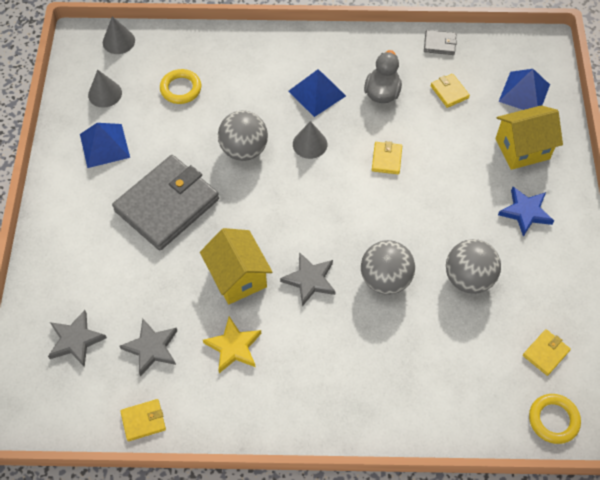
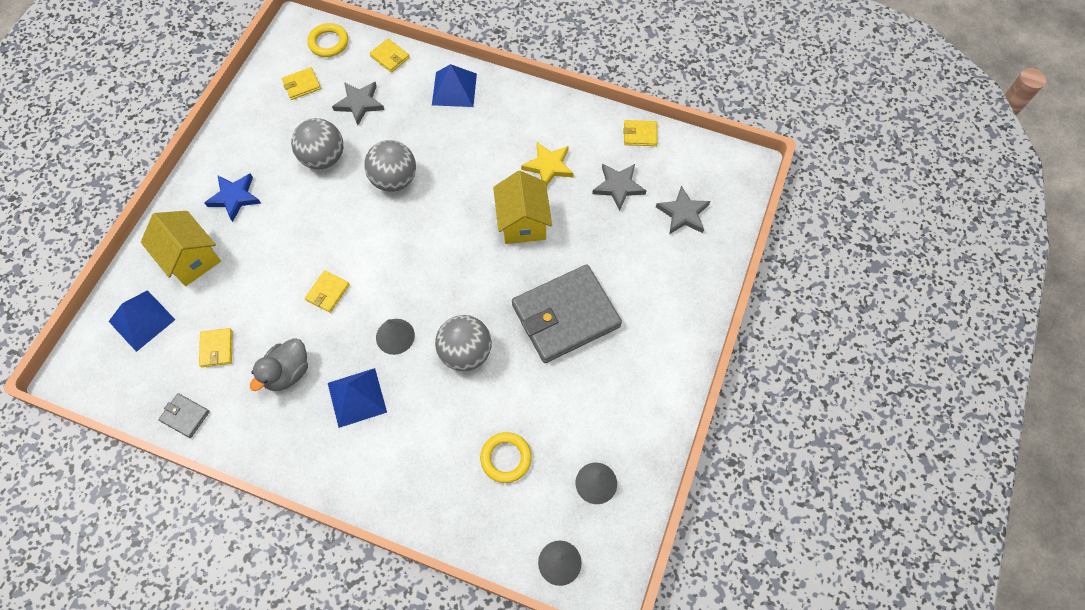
camera: 160 degrees left, 5 degrees up
(104, 145) = (613, 409): blue pyramid -> blue pyramid (454, 89)
(309, 280) = (460, 200): grey star -> grey star (359, 103)
(472, 425) = (390, 57): none -> yellow wallet
(522, 149) = (191, 259): yellow house -> yellow house turned 45 degrees clockwise

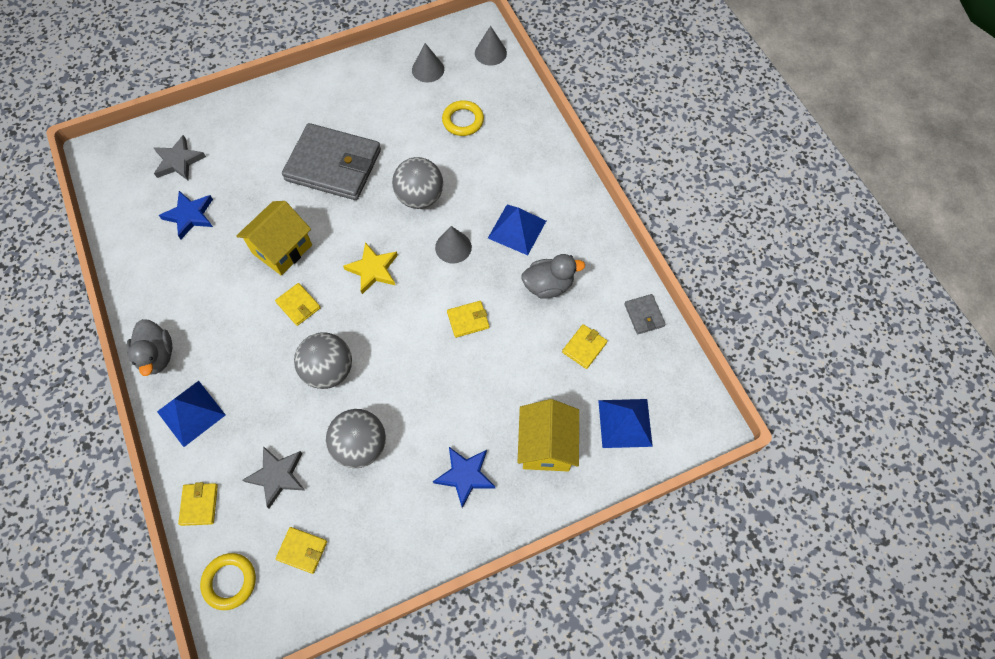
camera: 135 degrees left, 0 degrees up
(517, 97) = (157, 356): none -> grey duck
(548, 166) = (212, 275): yellow star -> yellow star (373, 270)
(618, 186) = (190, 216): grey star -> blue star
(640, 134) = (122, 239): yellow wallet -> yellow wallet (298, 305)

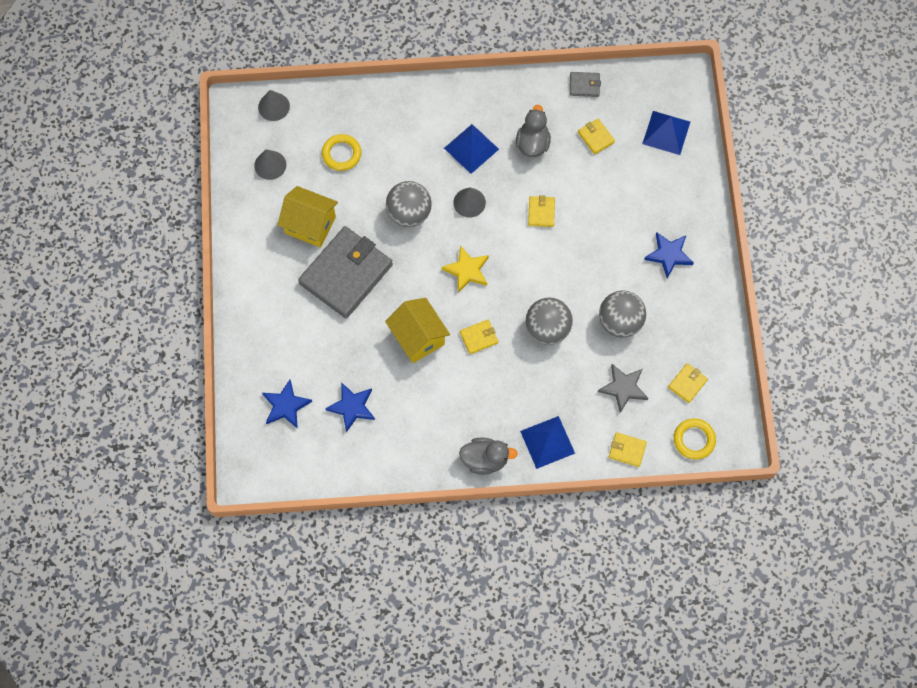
camera: 70 degrees left, 5 degrees up
(178, 161) = (286, 406): grey star -> blue star
(546, 445) = (665, 192): yellow house -> yellow house (310, 225)

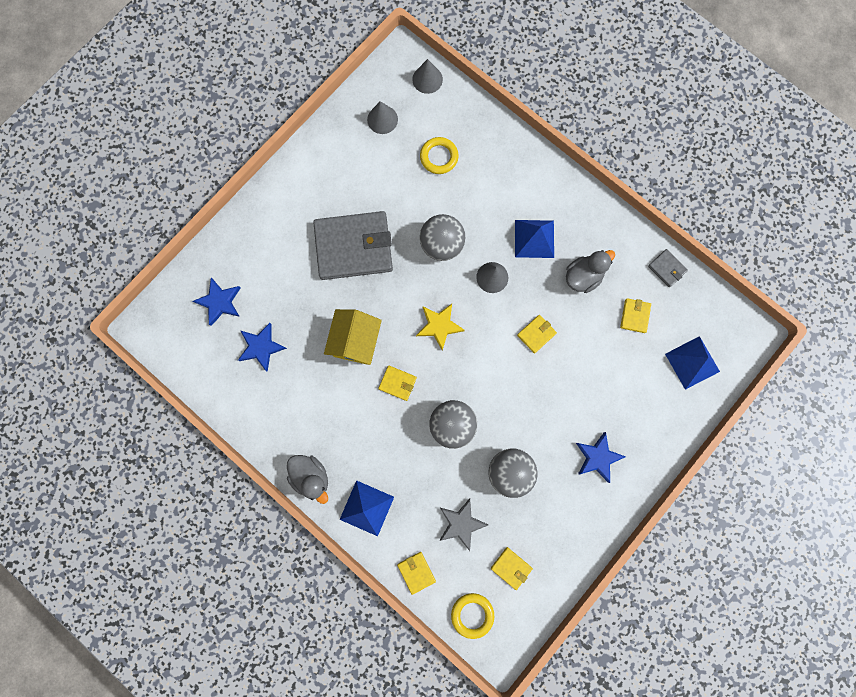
camera: 45 degrees right, 10 degrees up
(310, 225) = (365, 188): yellow house -> none
(687, 383) = (511, 567): yellow wallet -> yellow wallet turned 45 degrees clockwise

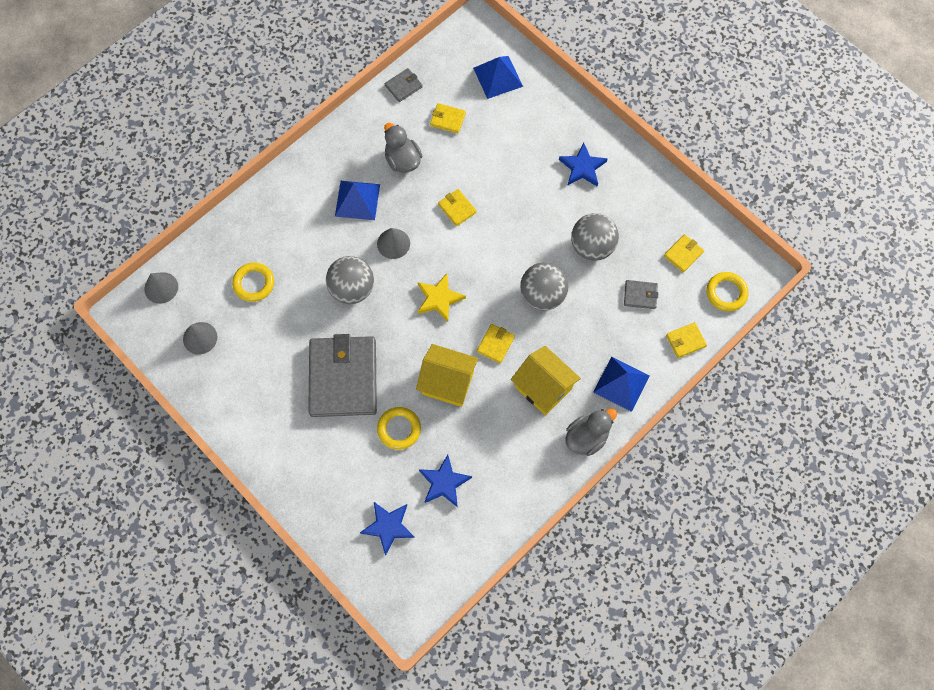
camera: 85 degrees left, 10 degrees down
(309, 302) = (399, 429): none -> yellow ring
(357, 432) = (543, 388): none -> yellow house
(461, 523) = (640, 295): grey star -> grey wallet

